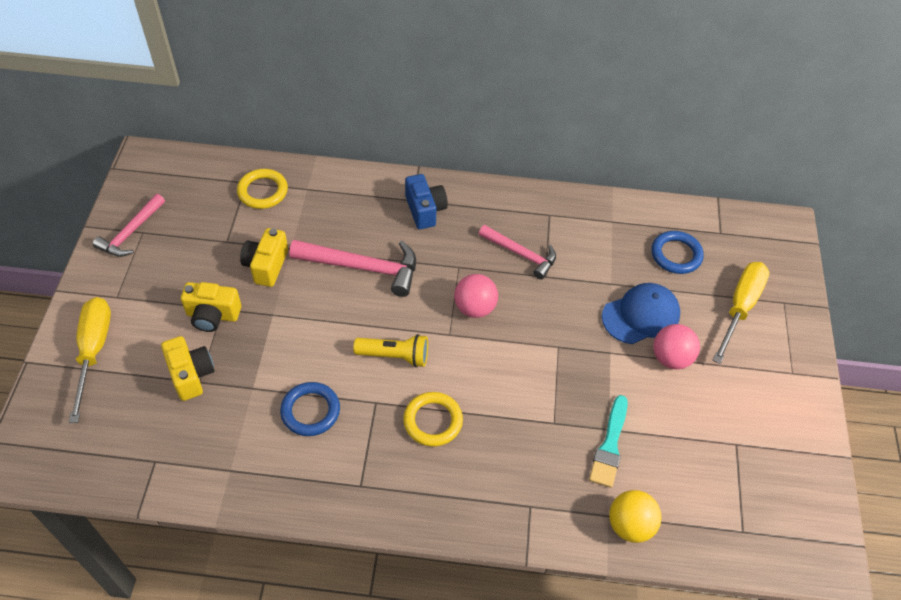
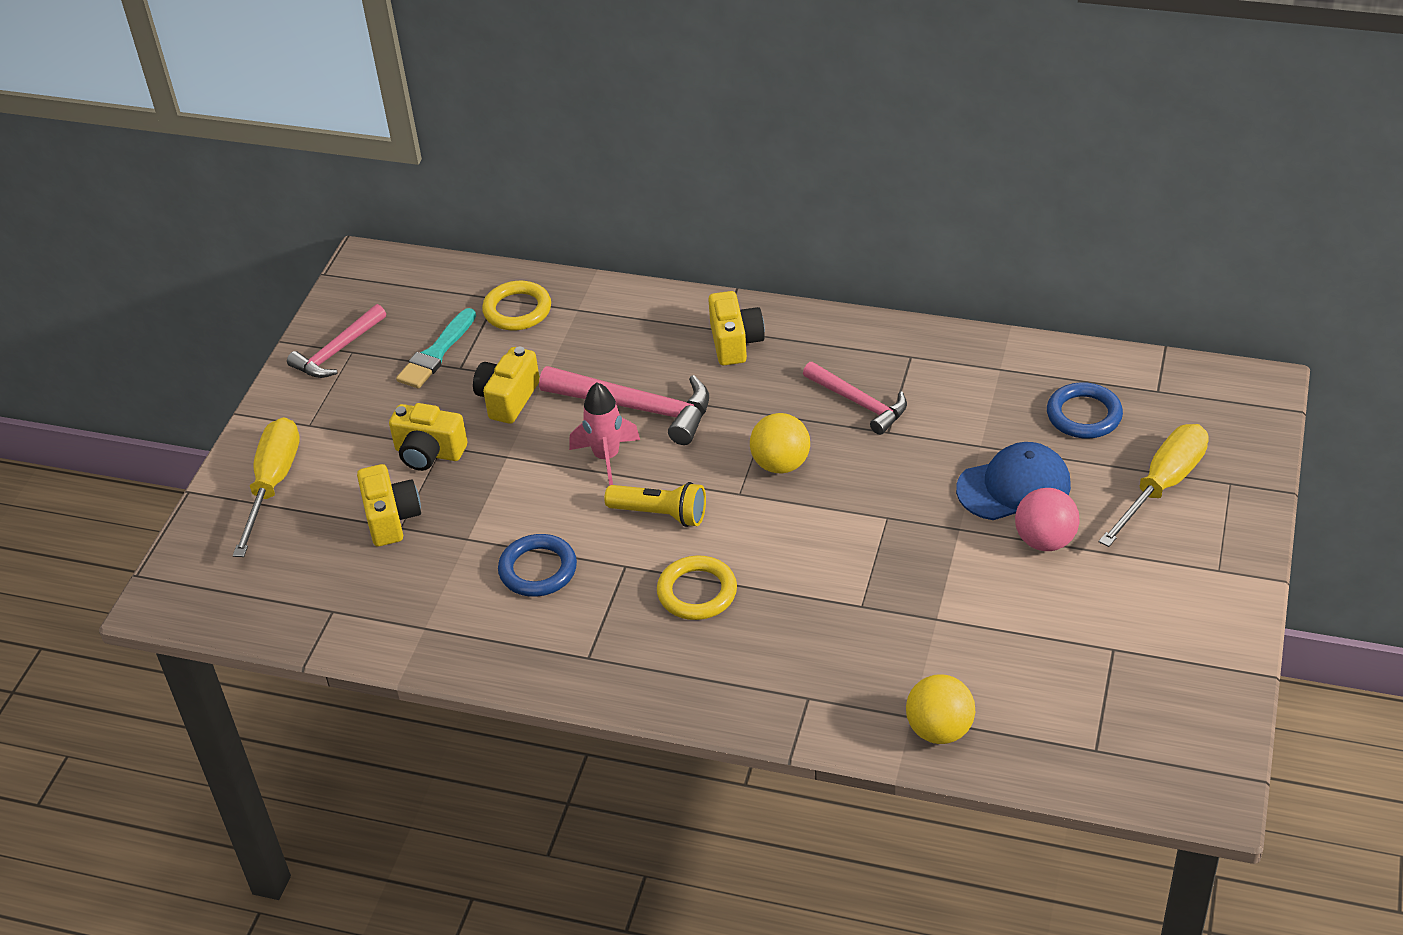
camera: 15 degrees right, 10 degrees down
(347, 311) = (606, 458): none -> pink rocket
(425, 210) = (735, 342): blue camera -> yellow camera
(475, 308) = (780, 464): pink ball -> yellow ball
(610, 445) = (933, 637): turquoise brush -> turquoise brush (436, 353)

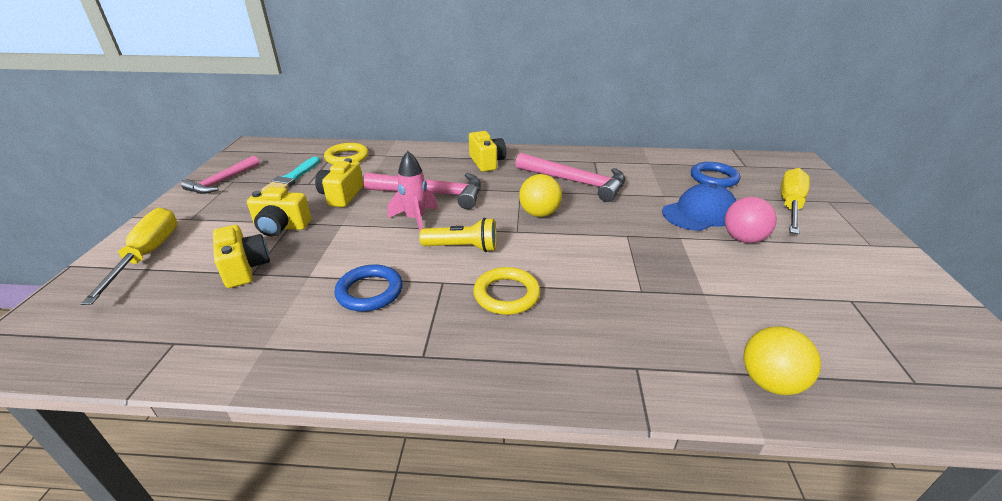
camera: 15 degrees left, 10 degrees down
(859, 403) = (575, 182): pink hammer -> pink hammer, size x1.52

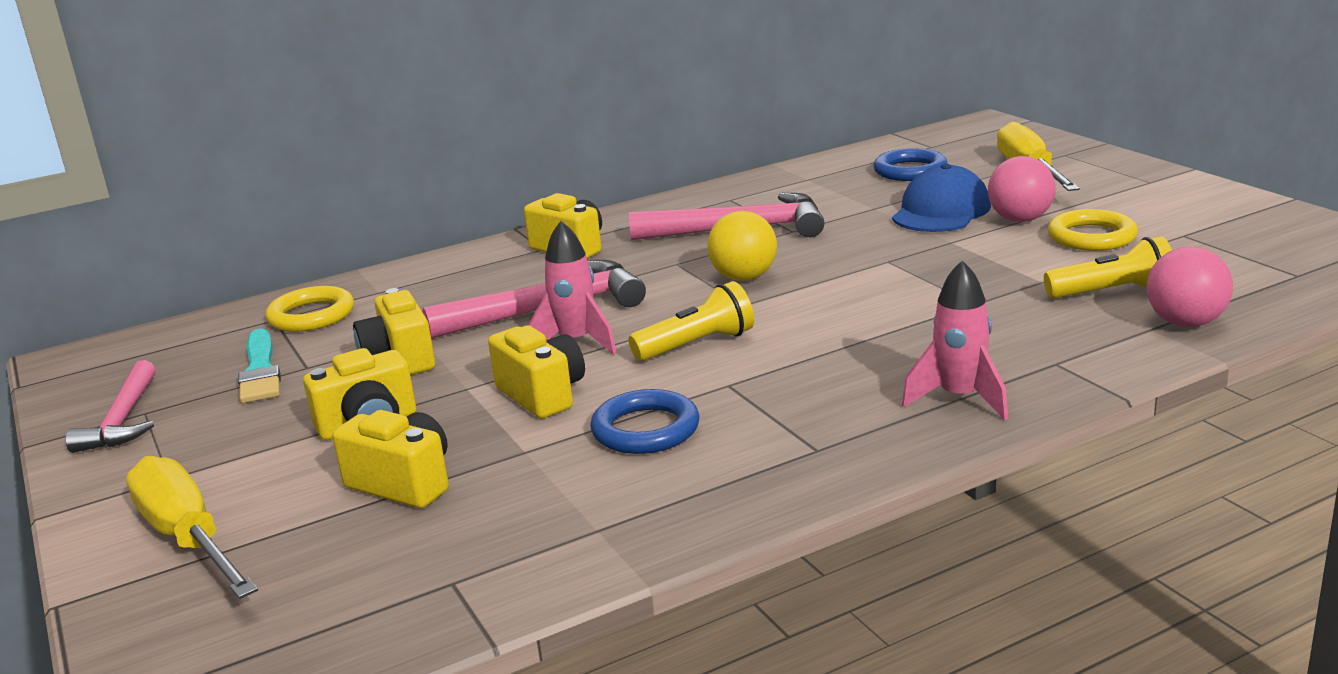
camera: 30 degrees left, 10 degrees down
(361, 244) = (542, 395): none -> yellow camera
(506, 294) = (828, 364): yellow ring -> yellow ring (1091, 237)
(543, 363) = (960, 398): none -> pink rocket
(742, 326) = (1112, 292): none -> yellow flashlight
(770, 382) = (1185, 323): yellow ball -> pink ball

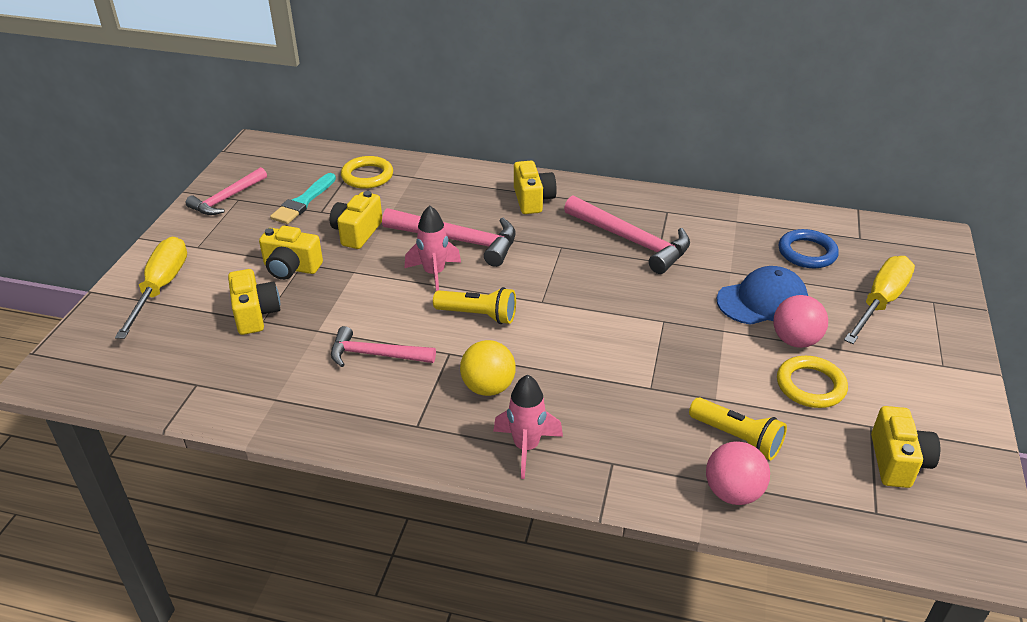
camera: 40 degrees right, 15 degrees up
(542, 395) = (372, 299): yellow camera -> yellow camera (897, 461)
(645, 429) = (375, 355): blue ring -> pink hammer
(744, 278) = (574, 281): yellow ball -> yellow ball (488, 387)

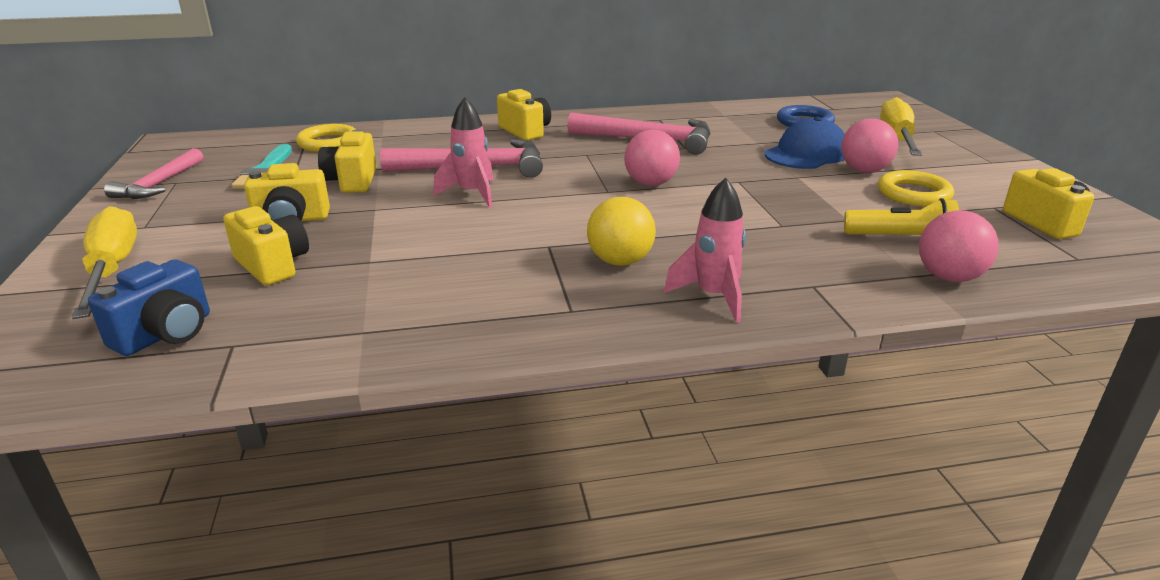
camera: 25 degrees left, 10 degrees down
(165, 361) = (166, 334): none -> blue camera
(375, 355) = (462, 265): pink hammer -> none
(478, 315) = (551, 212): yellow flashlight -> none
(584, 302) = (650, 184): none -> pink ball

